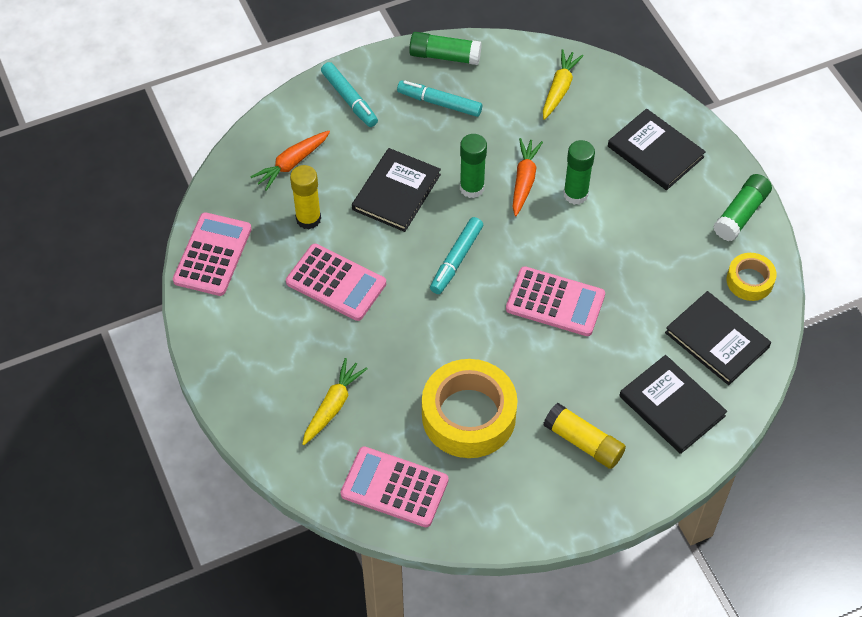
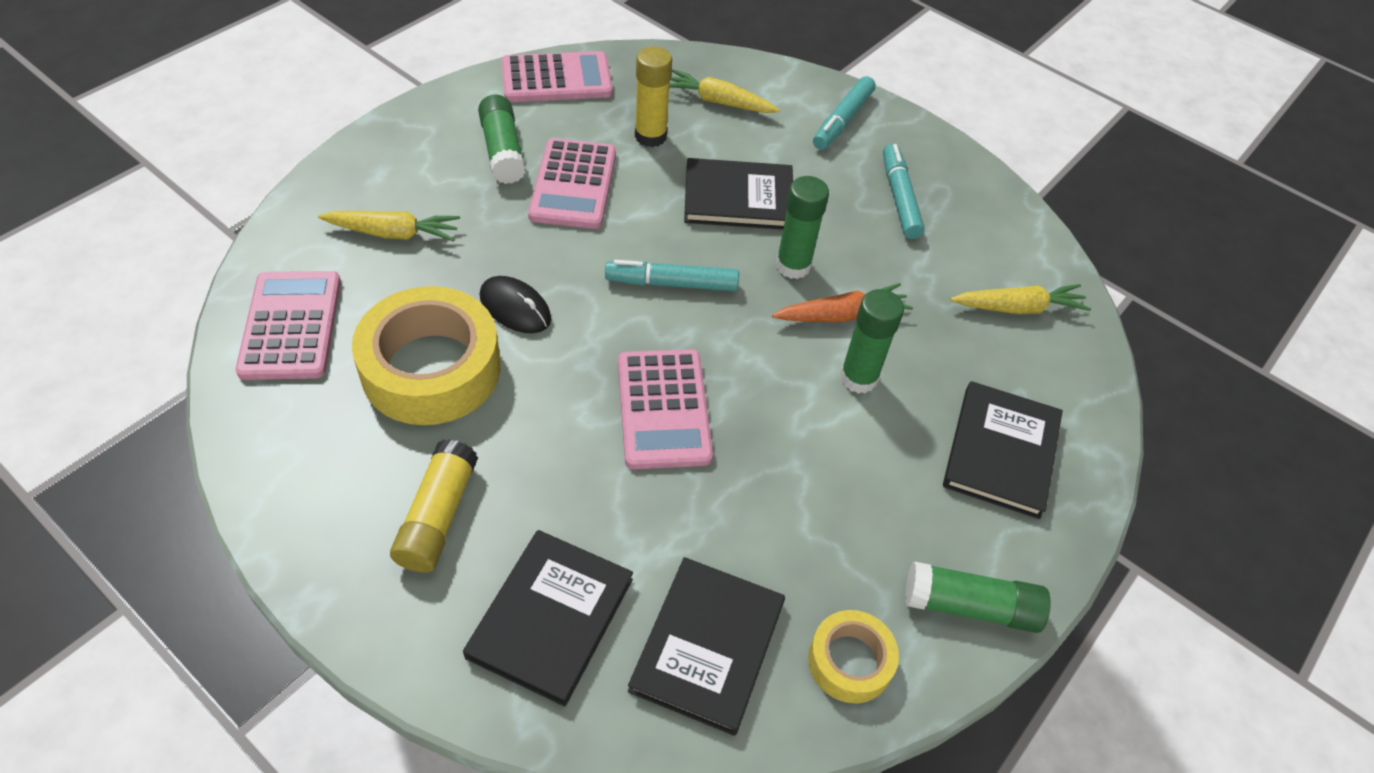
camera: 60 degrees right, 5 degrees down
(292, 163) = (718, 102): orange carrot -> yellow carrot
(437, 354) = (515, 308): none -> black mouse
(445, 56) = (973, 182): green glue stick -> green glue stick (503, 151)

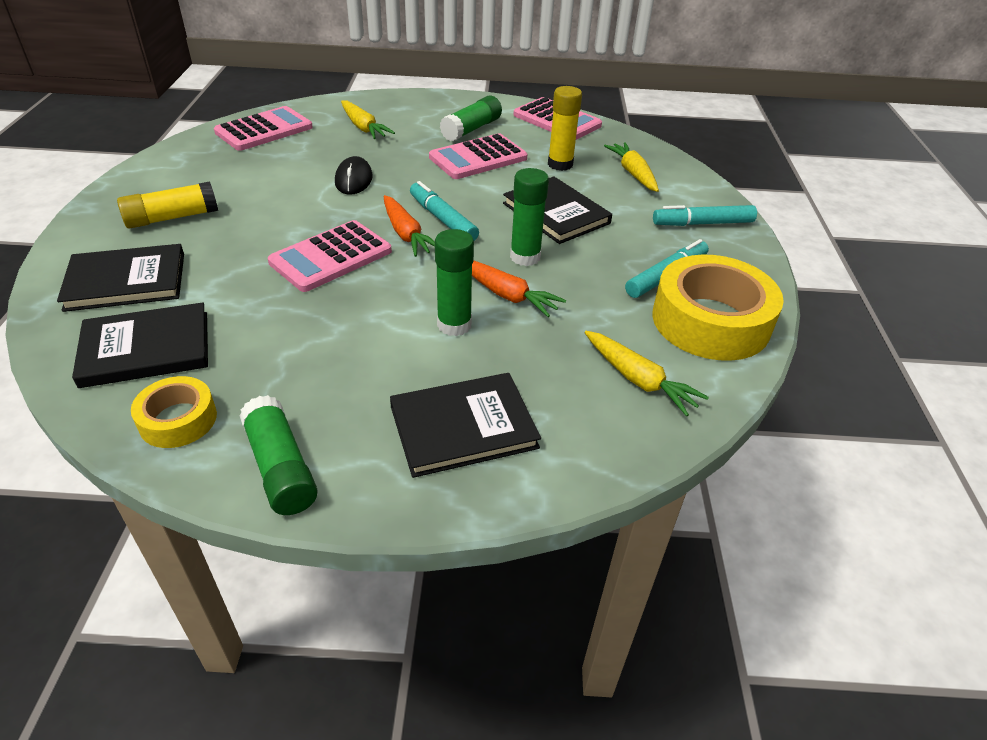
camera: 55 degrees right, 10 degrees down
(431, 369) = (277, 175): yellow tape -> yellow tape (710, 321)
(673, 327) = (406, 234): none -> orange carrot

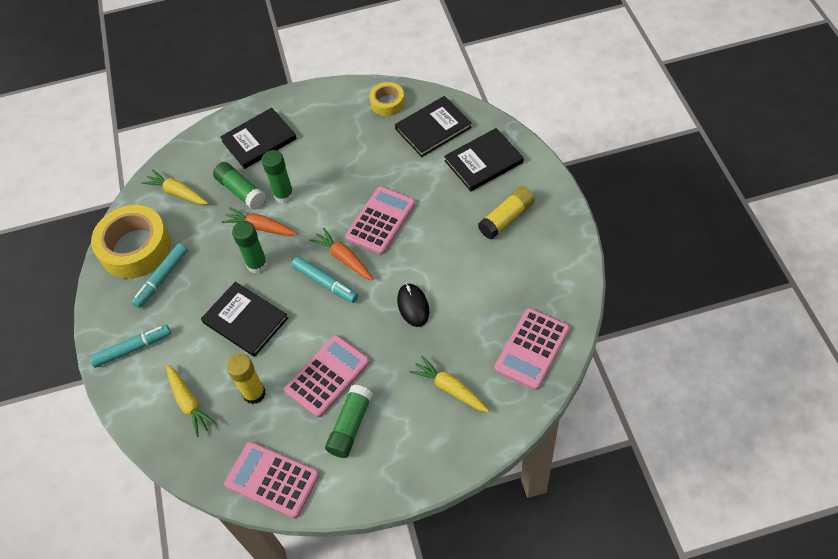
camera: 170 degrees right, 15 degrees up
(280, 467) = (329, 99): green glue stick -> green glue stick (241, 191)

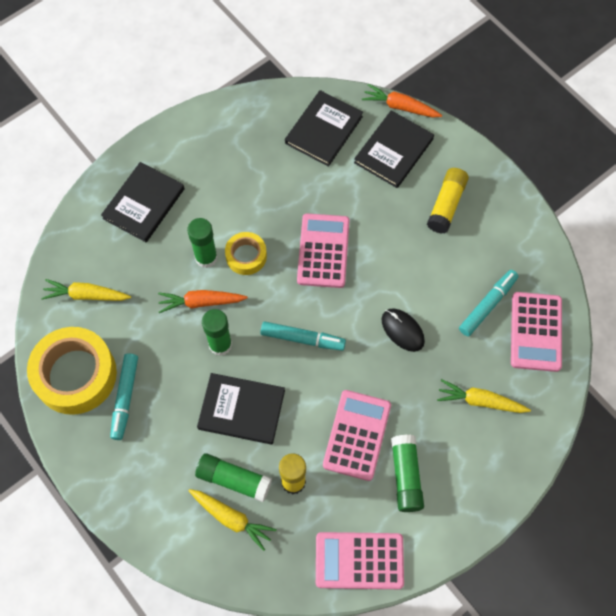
camera: 30 degrees left, 10 degrees up
(132, 349) = (138, 486): turquoise marker -> turquoise marker (487, 305)
(241, 191) = (157, 269): green glue stick -> green glue stick (234, 479)
(344, 258) = (307, 305): orange carrot -> orange carrot (400, 107)
(387, 103) = (261, 115): yellow tape -> yellow tape (246, 256)

